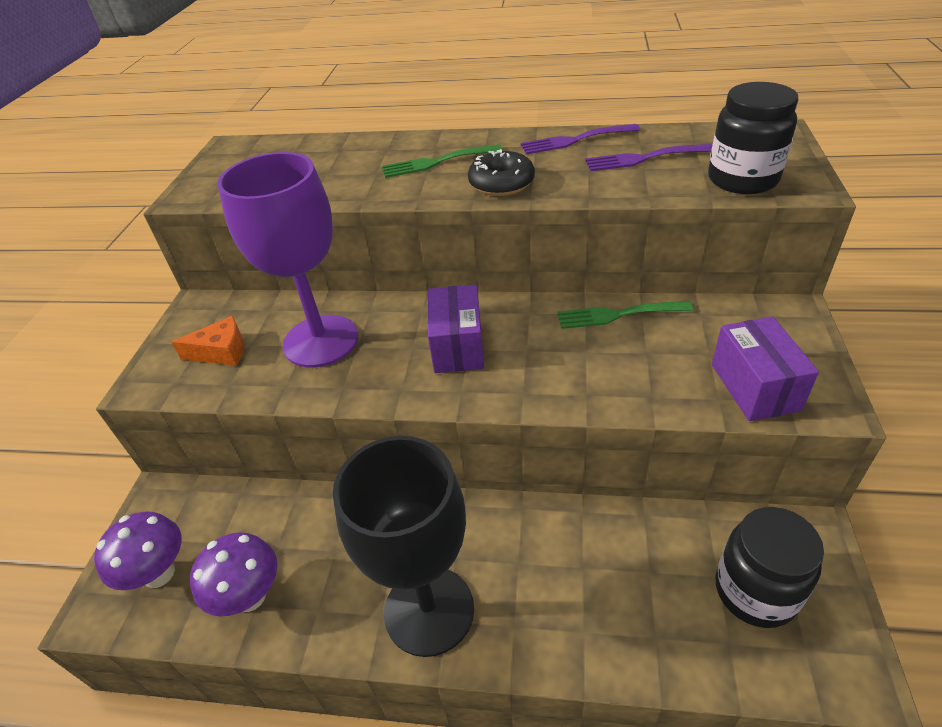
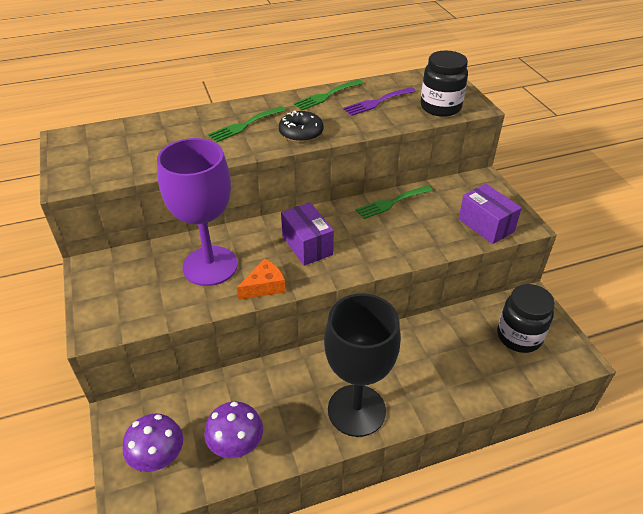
camera: 30 degrees left, 0 degrees up
(221, 352) = (139, 292): orange cheese -> orange cheese (264, 286)
(574, 140) = (326, 96): purple fork -> green fork

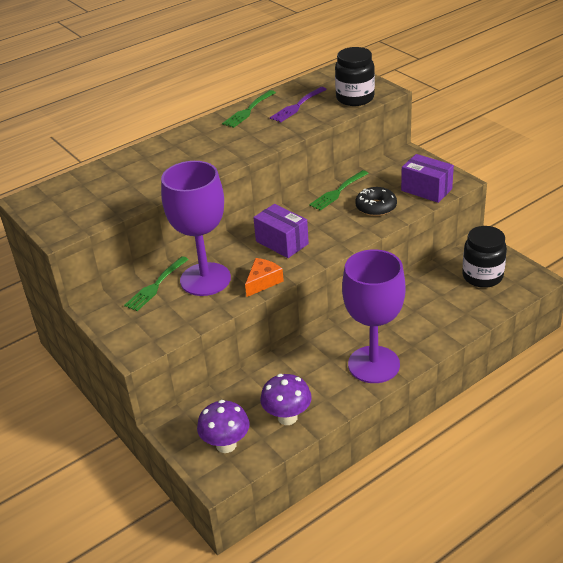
camera: 15 degrees left, 5 degrees down
(245, 125) = (189, 151): green fork -> green fork (155, 286)
(301, 133) = (244, 146): black donut -> black donut (376, 207)
(356, 410) = (373, 364): black goblet -> purple goblet

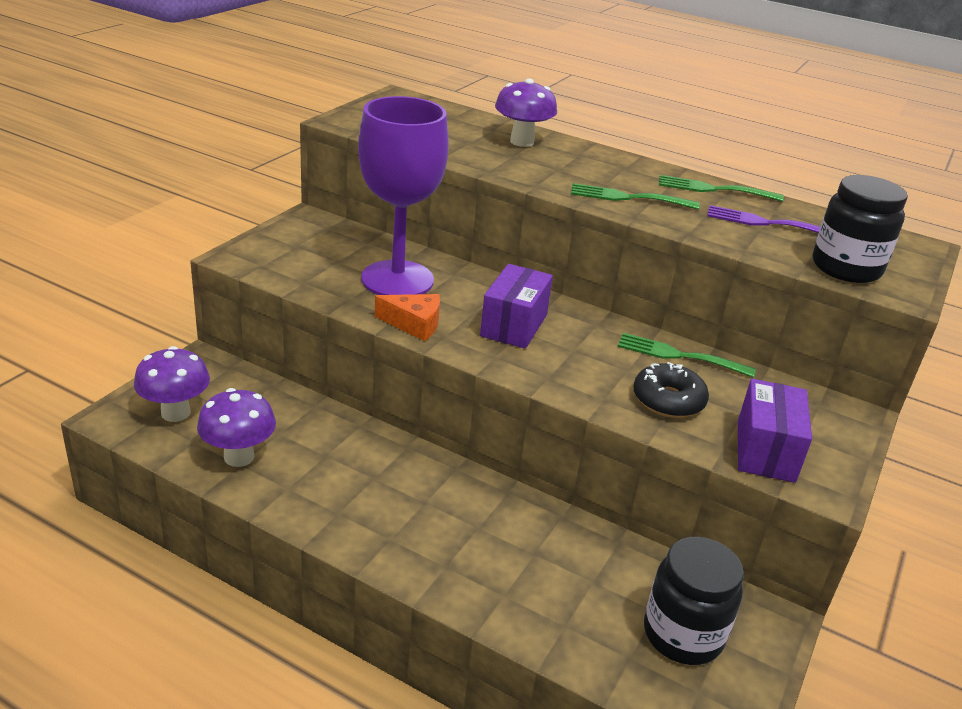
camera: 60 degrees right, 5 degrees down
(142, 162) = (522, 142): none -> purple mushroom
(155, 286) = (367, 248): green fork -> green fork (627, 197)
(373, 364) = (380, 526): purple goblet -> none

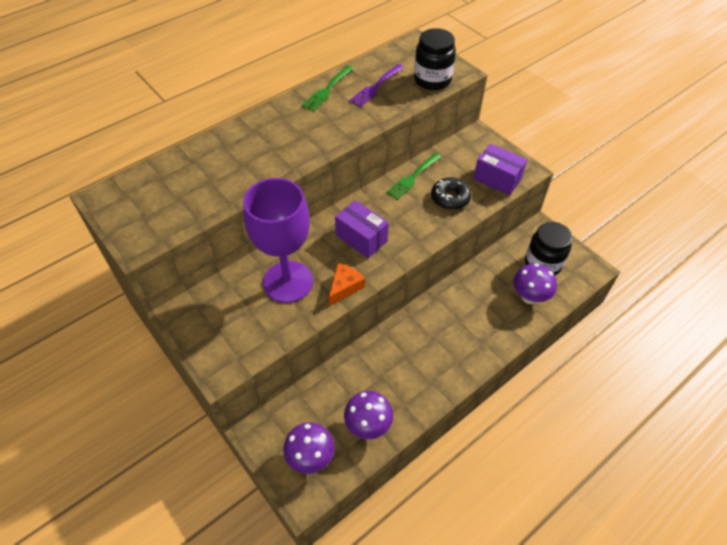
camera: 65 degrees left, 20 degrees up
(522, 142) = (222, 152): purple mushroom -> purple mushroom (529, 297)
(627, 197) = (325, 131): green fork -> none

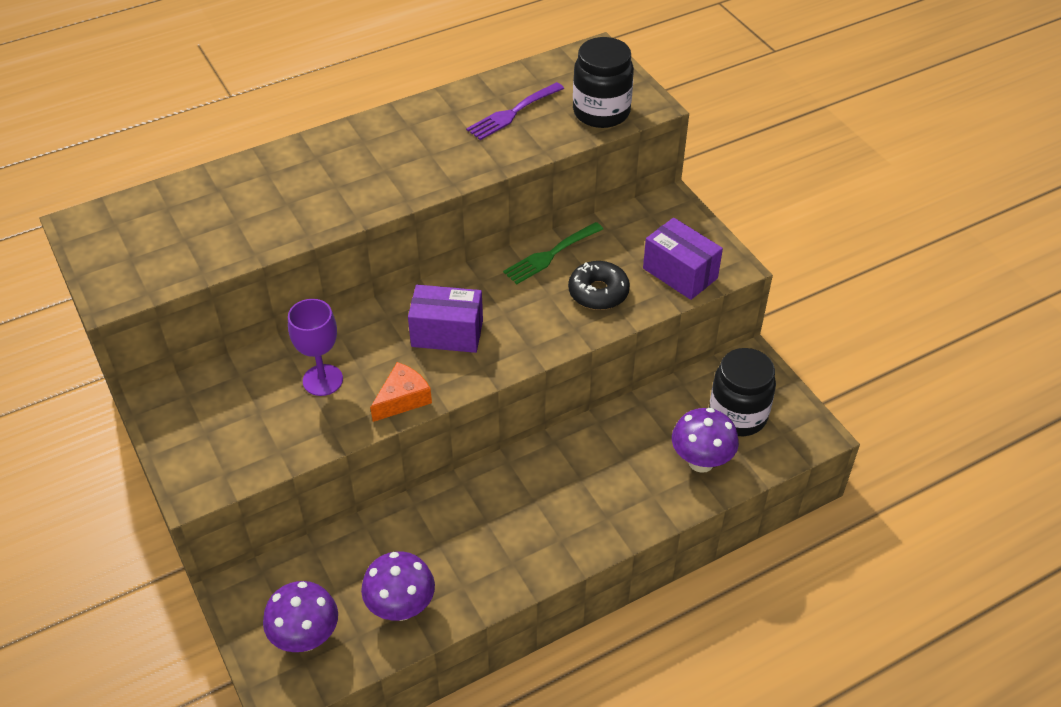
camera: 10 degrees right, 5 degrees down
(288, 282) = (322, 380): purple goblet -> purple goblet, size x0.54
(327, 90) = (439, 110): green fork -> none
(361, 238) = (447, 333): purple box -> purple box turned 45 degrees counterclockwise

